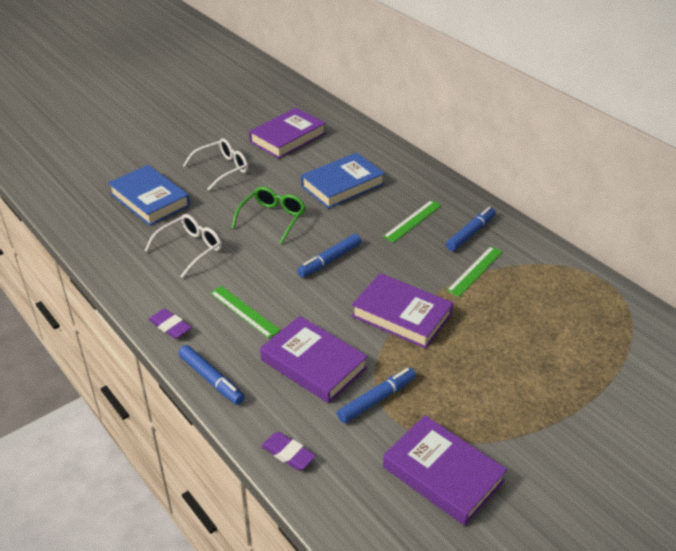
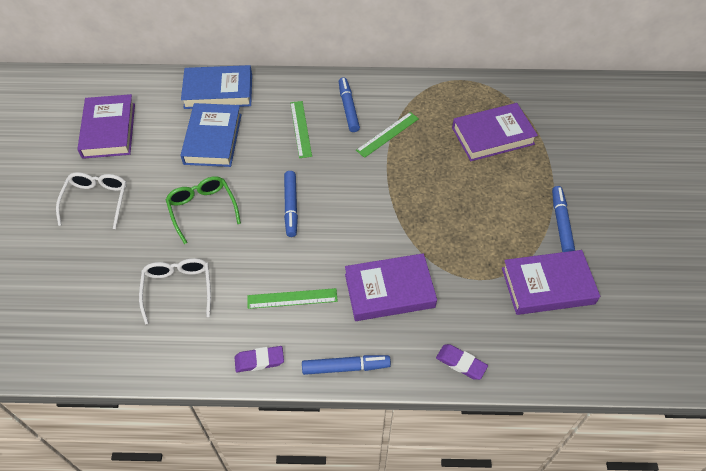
camera: 50 degrees left, 15 degrees up
(150, 200) = (76, 278): blue book -> blue book (218, 91)
(288, 454) = (461, 363): purple eraser -> purple eraser turned 45 degrees clockwise
(376, 399) = (456, 276): blue marker -> blue marker (561, 223)
(402, 315) = (390, 205): purple book -> purple book (492, 136)
(475, 271) = (387, 134): green ruler -> green ruler turned 60 degrees clockwise

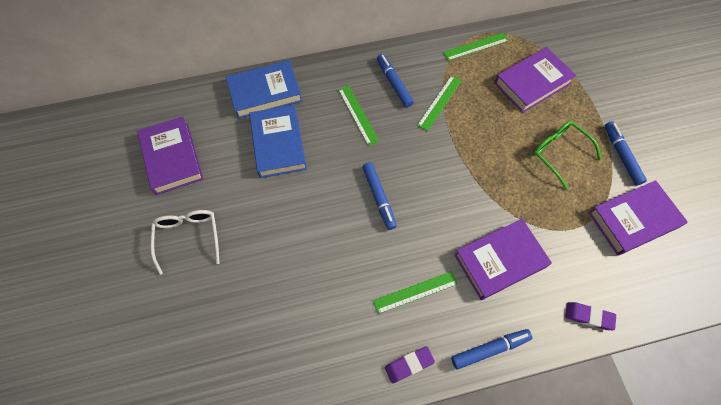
camera: 15 degrees left, 10 degrees up
(178, 289) = (304, 311): white glasses -> none
(202, 209) = (296, 221): green glasses -> green glasses (559, 153)
(447, 90) = (476, 46): none -> green ruler

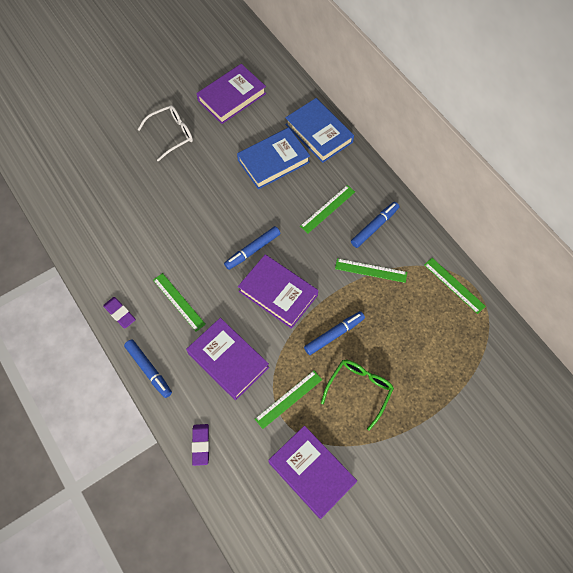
camera: 70 degrees right, 0 degrees up
(532, 83) = (433, 348): purple book -> purple book (278, 293)
(555, 216) = (288, 399): none -> green ruler
(621, 155) = (382, 451): blue marker -> blue marker (334, 334)

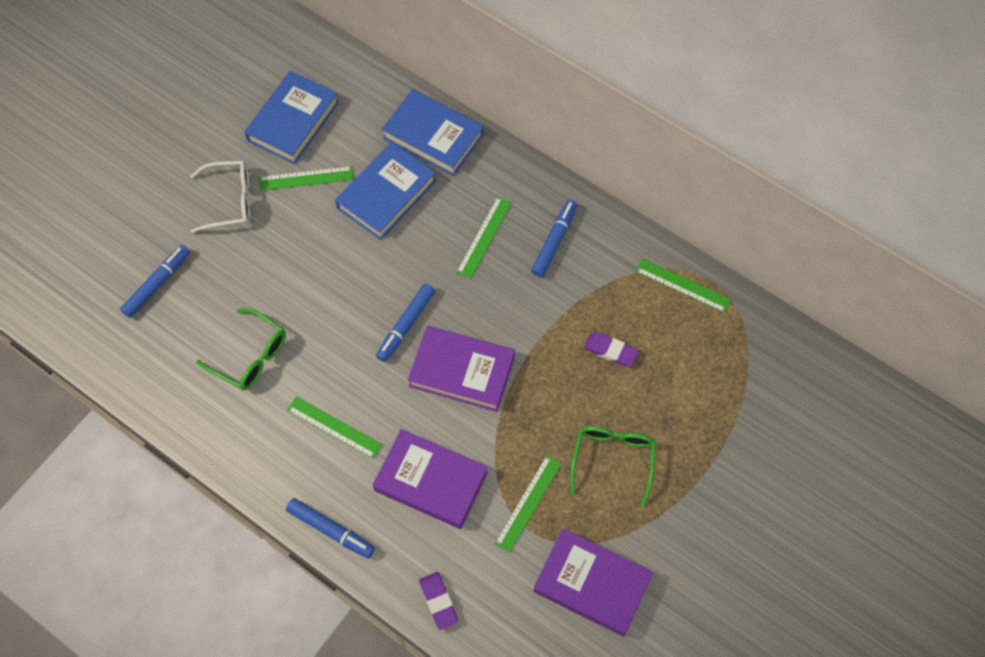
camera: 20 degrees left, 0 degrees up
(120, 313) = (260, 470): purple eraser -> purple eraser (610, 351)
(144, 237) = (250, 356): none -> green glasses
(171, 134) = (229, 201): white glasses -> white glasses turned 45 degrees clockwise
(232, 97) = (293, 121): purple book -> blue book
(334, 334) = (555, 400): blue marker -> blue marker (157, 284)
(371, 270) = (571, 301): green ruler -> green ruler (306, 178)

